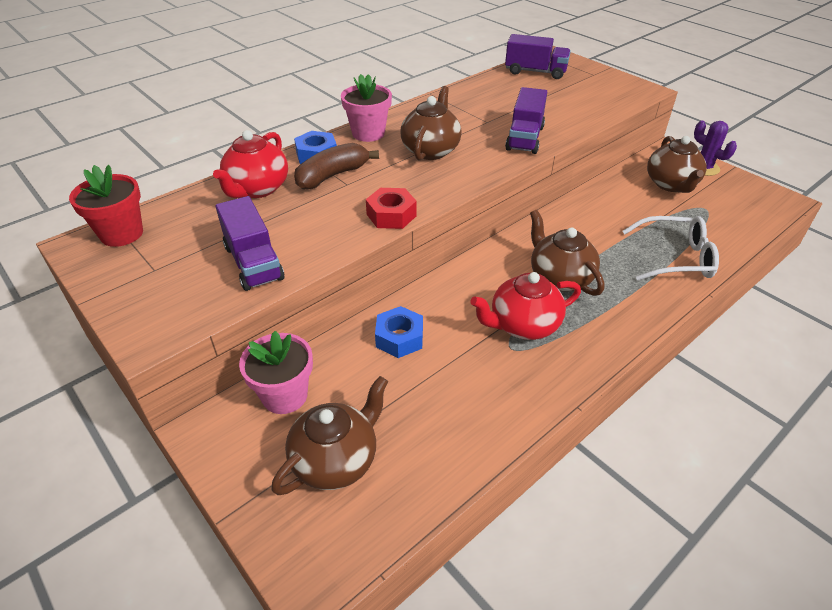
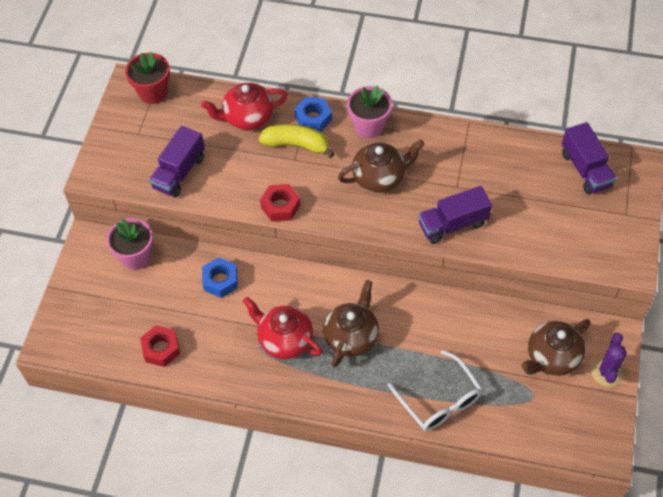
camera: 55 degrees right, 15 degrees up
(332, 176) = (296, 145): brown banana -> yellow banana
(336, 460) = (114, 309): brown teapot -> none
(441, 440) = (161, 349): none -> red nut

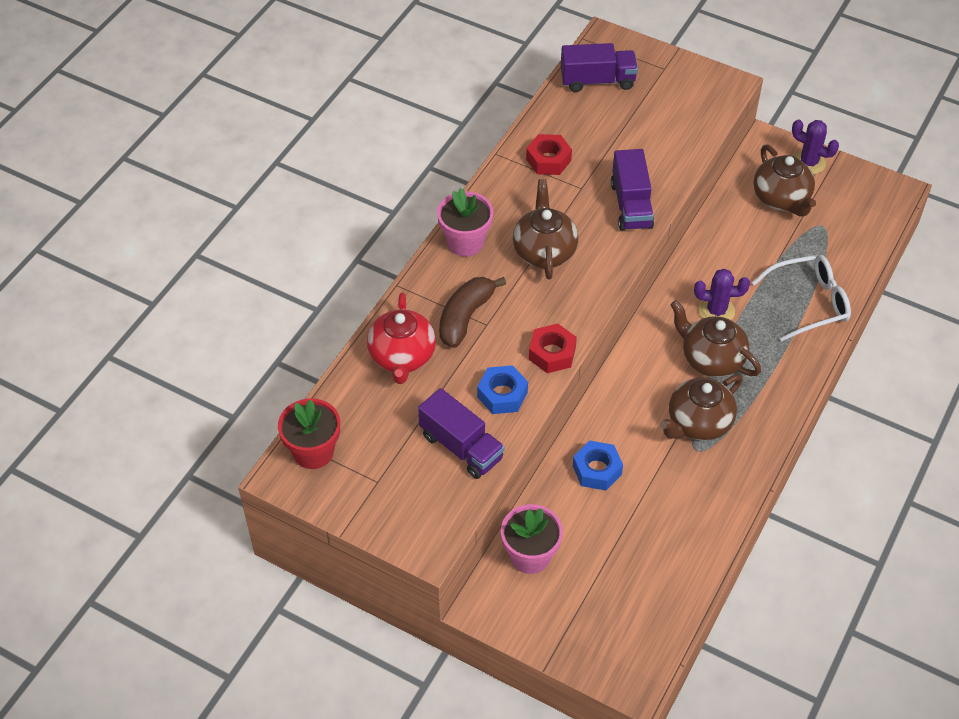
camera: 75 degrees left, 5 degrees down
(161, 349) = (676, 552): red nut -> red nut (548, 160)
(284, 340) = (698, 423): red teapot -> brown teapot
(296, 145) = (465, 317): yellow banana -> brown banana
(313, 118) = (431, 292): blue nut -> blue nut (502, 395)
(403, 331) = (716, 311): none -> purple cactus

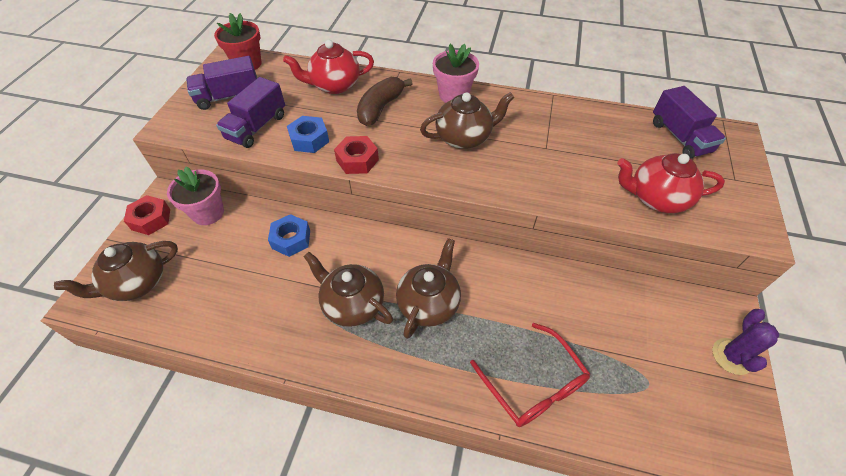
camera: 75 degrees right, 0 degrees up
(465, 317) = (380, 108): brown banana -> brown banana turned 75 degrees counterclockwise
(548, 160) = (565, 123): red nut -> red nut (151, 219)
(631, 205) = (544, 183): purple truck -> purple truck (229, 97)
(673, 132) = (656, 198): none -> red teapot
(716, 311) = (487, 299): purple cactus -> none
(781, 199) = (662, 336): brown teapot -> brown teapot (137, 283)
(809, 302) = (533, 384): white glasses -> red glasses

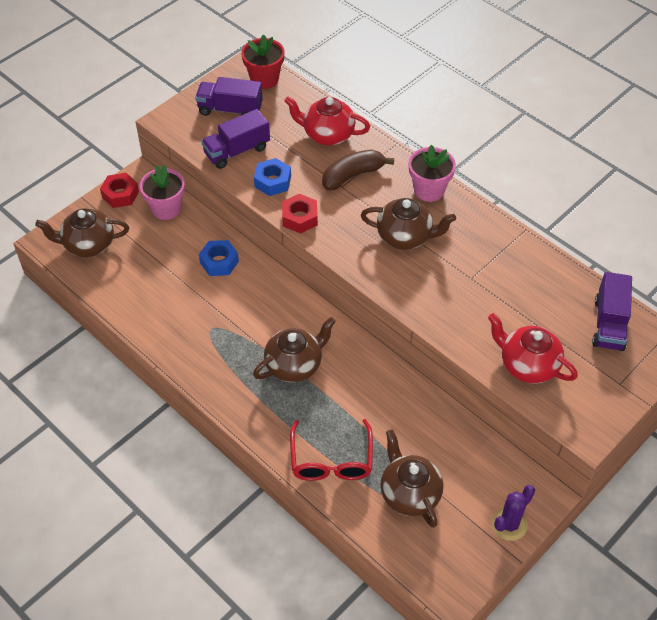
camera: 30 degrees right, 0 degrees up
(352, 304) = (235, 337): brown teapot -> brown teapot (409, 493)

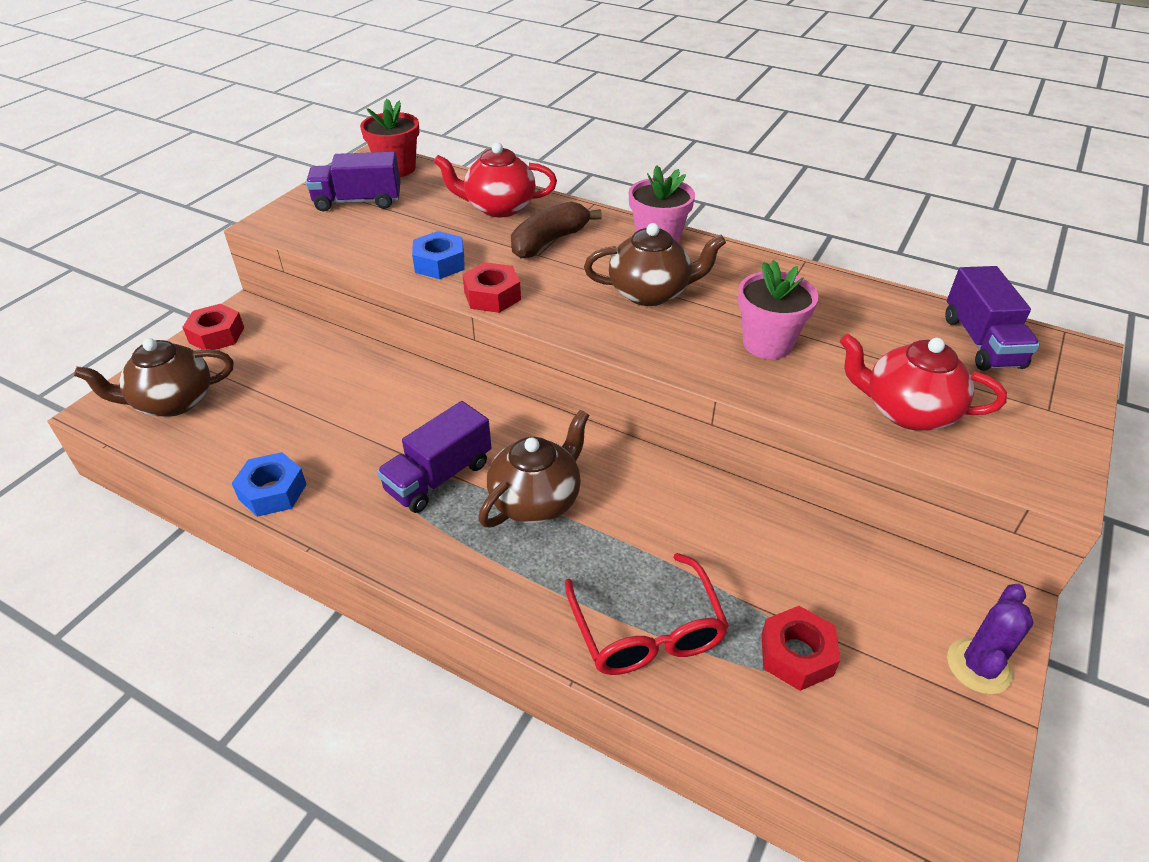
camera: 15 degrees left, 10 degrees down
(166, 209) = (288, 340): pink flower pot -> pink flower pot (767, 343)
(219, 262) = (381, 389): blue nut -> blue nut (272, 492)
(237, 151) = (378, 240): purple truck -> purple truck (439, 477)
(409, 493) = (796, 654): brown teapot -> red nut

